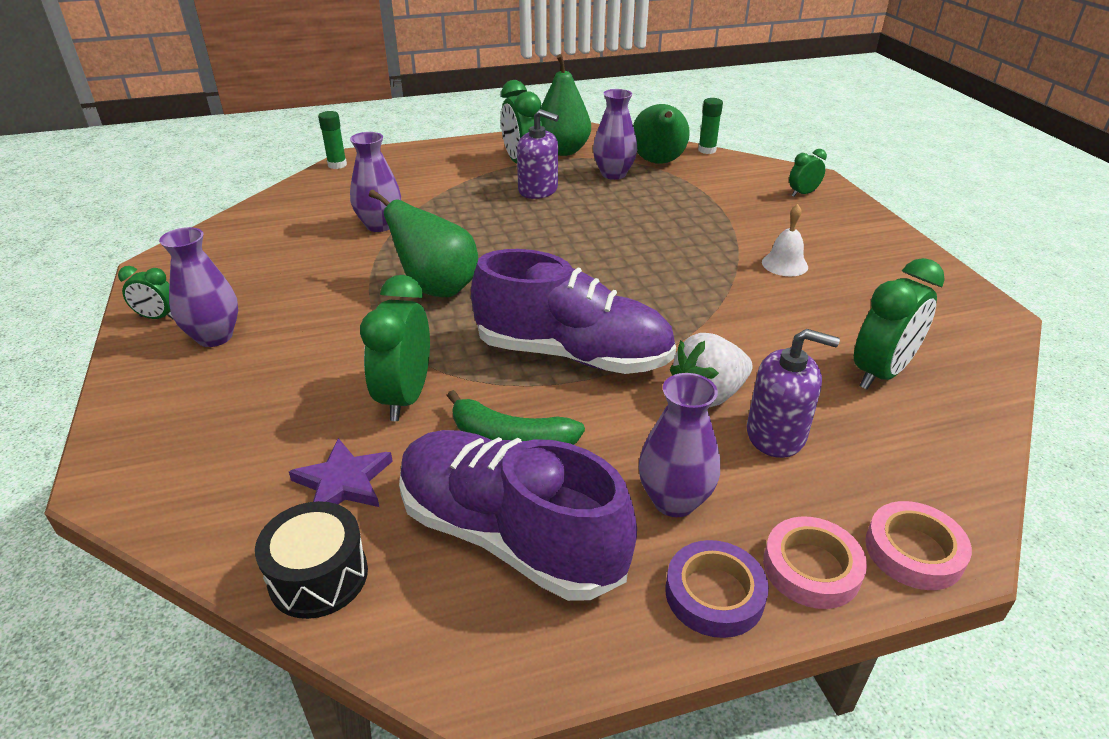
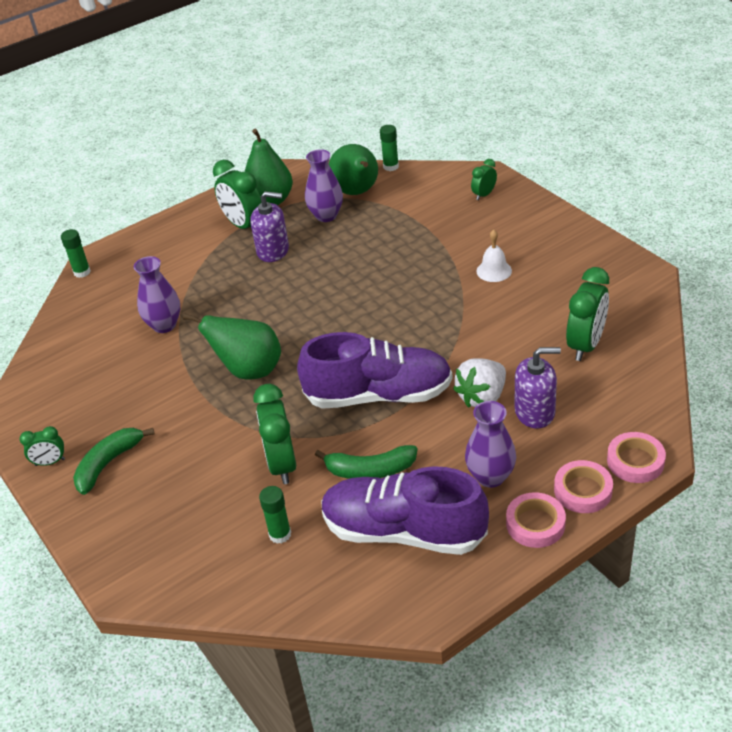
camera: 15 degrees left, 5 degrees up
(214, 337) = (108, 463): purple vase -> green banana
(318, 576) = (304, 594): black drum -> none
(343, 482) = (280, 534): purple star -> green glue stick
(714, 594) = (535, 524): purple tape -> pink tape

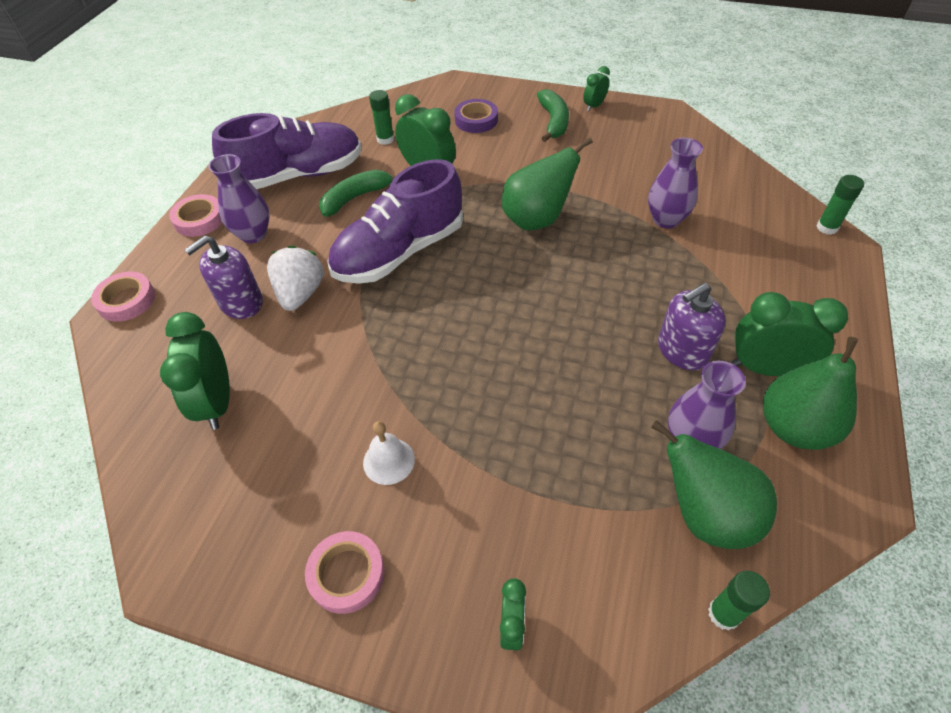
camera: 140 degrees right, 10 degrees up
(169, 509) = (476, 120): none -> purple tape
(583, 490) = (168, 257): pink tape -> pink tape (347, 574)

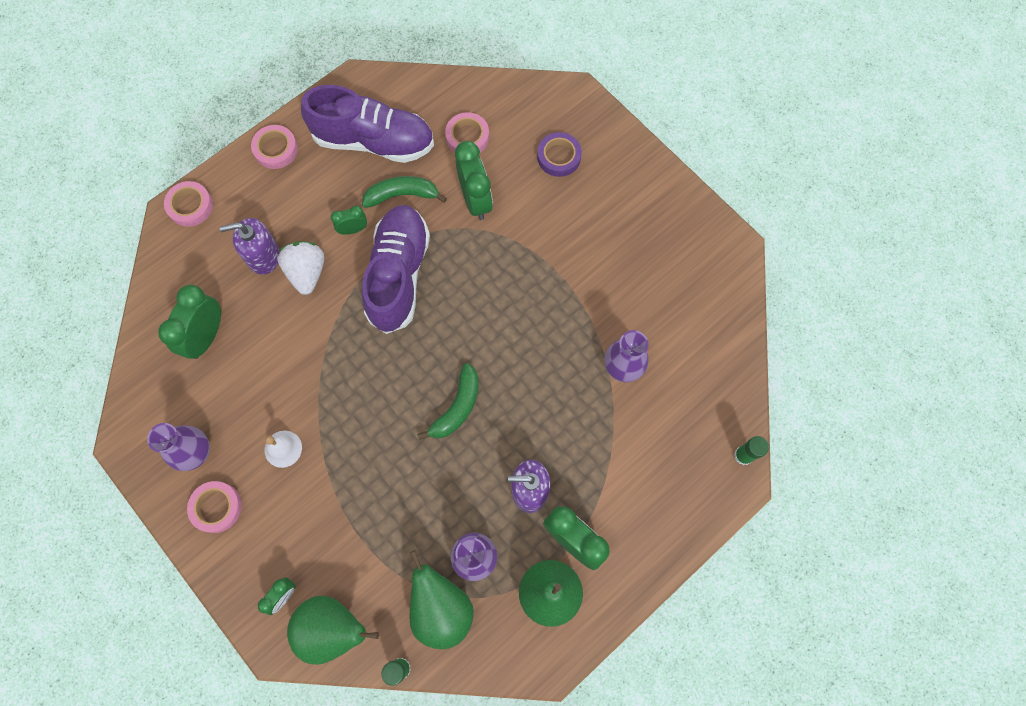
camera: 30 degrees right, 20 degrees up
(253, 234) = (306, 190): purple vase -> purple vase (195, 453)
(300, 293) = (307, 272): white strawberry -> white strawberry turned 45 degrees counterclockwise
(385, 139) = (467, 137): green glue stick -> pink tape
(399, 252) = (398, 275): purple shoe -> purple shoe turned 105 degrees clockwise
(537, 220) = (523, 304): green pear -> green pear (333, 629)
(553, 122) = (623, 199): green banana -> green banana (457, 407)
(594, 106) = (675, 199): green clock -> green clock (353, 229)

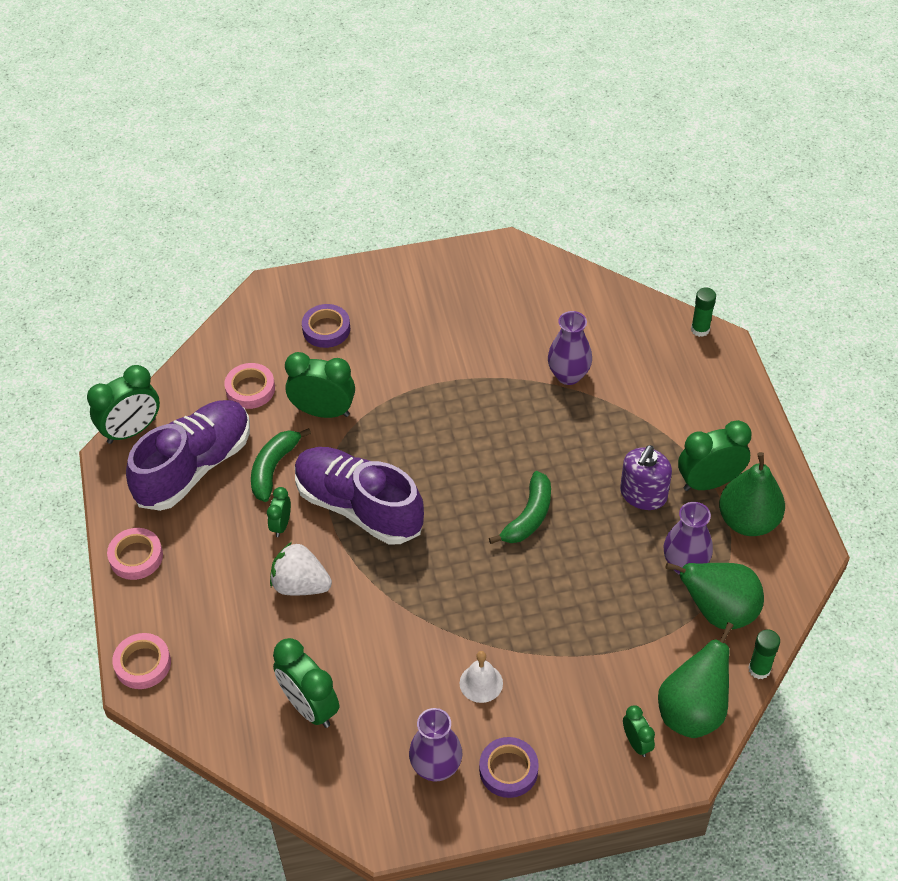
camera: 60 degrees left, 20 degrees down
(216, 507) = (508, 770): pink tape -> purple tape
(263, 256) = (253, 617): purple soap dispenser -> none
(383, 81) = (131, 431): none -> green clock
(457, 407) = (528, 516): green banana -> green banana turned 60 degrees clockwise

